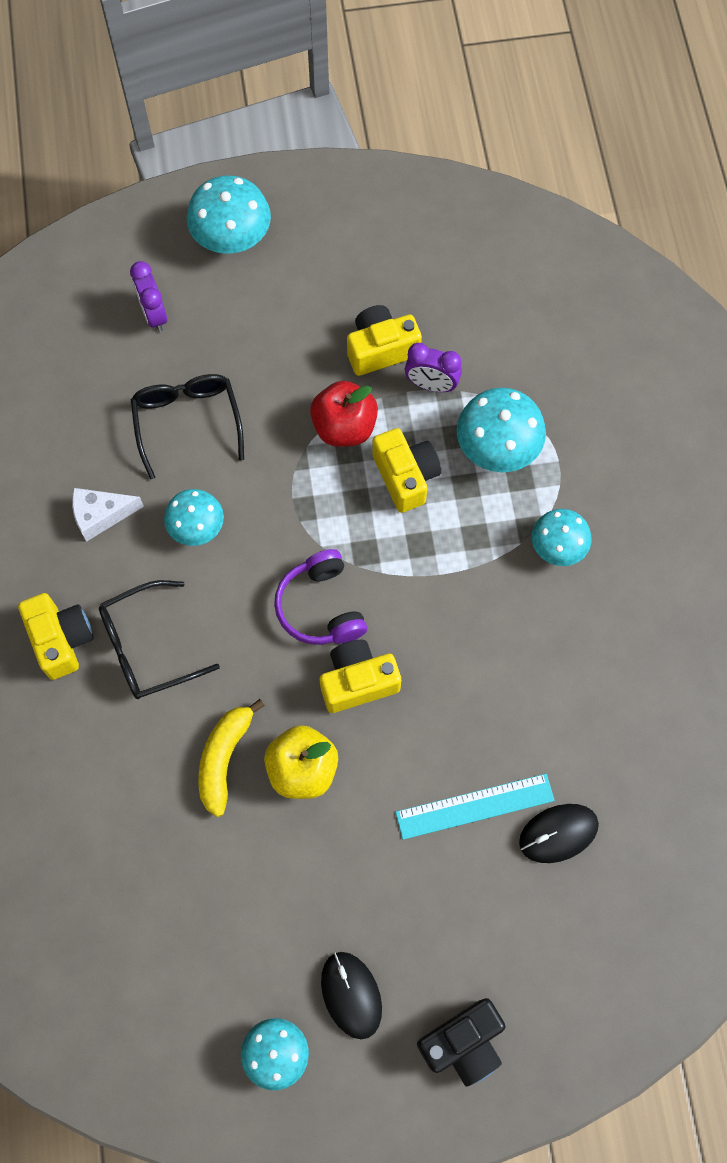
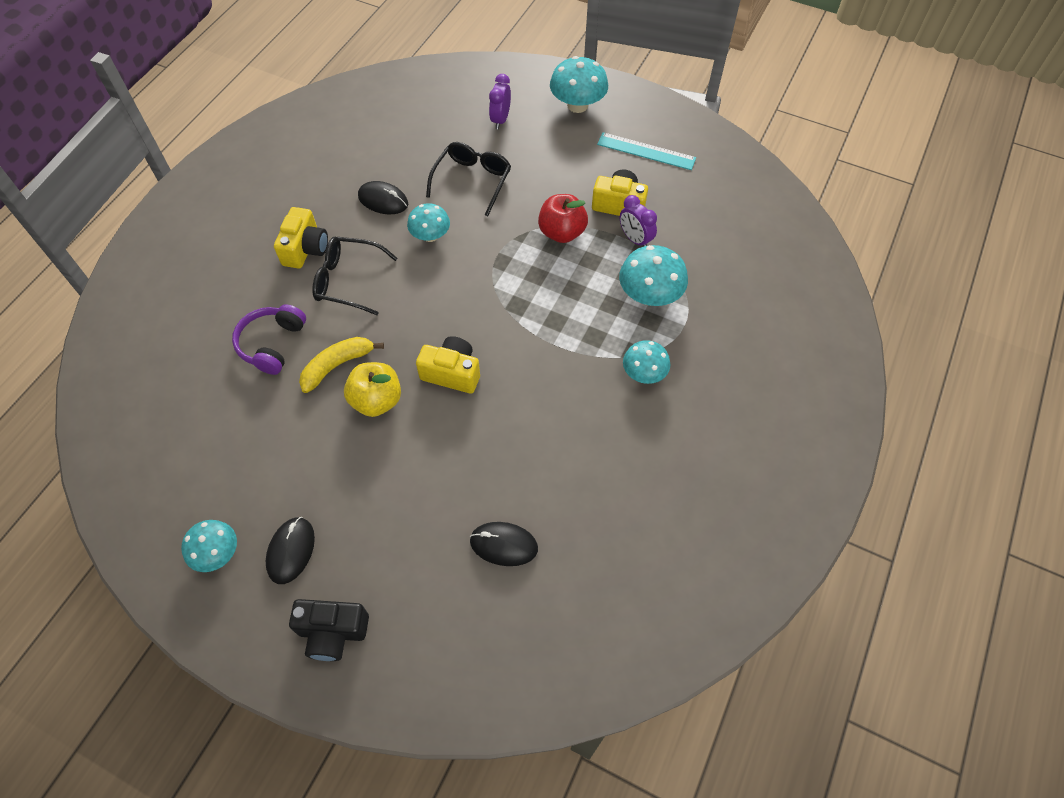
camera: 35 degrees right, 10 degrees down
(101, 515) = (383, 200): white cheese -> black mouse
(321, 607) = (465, 319): purple headphones -> purple headphones (272, 344)
(405, 476) = (577, 279): yellow camera -> none
(475, 806) = (463, 491): turquoise ruler -> turquoise ruler (646, 151)

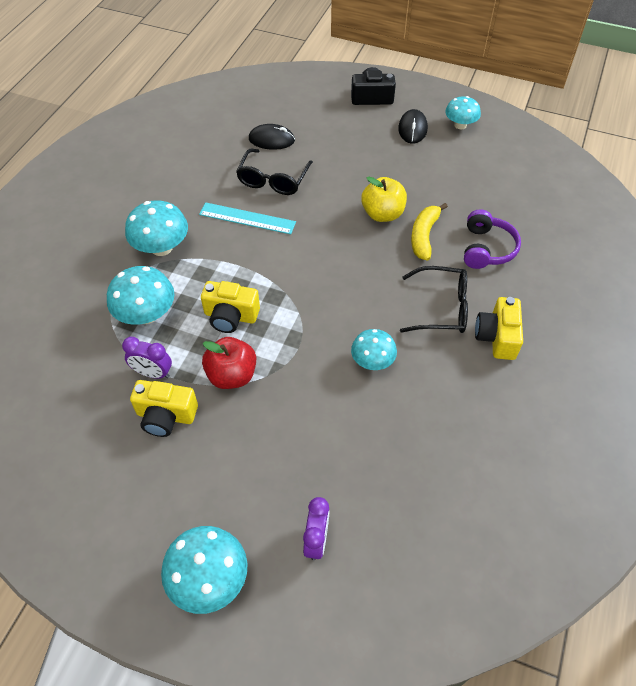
camera: 175 degrees right, 5 degrees down
(337, 365) = (424, 236): yellow banana -> yellow banana turned 150 degrees clockwise
(383, 200) = (436, 401): black mouse -> none
(452, 373) = (325, 237): yellow camera -> yellow camera (230, 316)
(472, 181) = (339, 435): black glasses -> black glasses (273, 179)
(635, 239) = (153, 373): purple clock -> purple clock turned 150 degrees clockwise
(644, 373) = (161, 247): turquoise mushroom -> turquoise mushroom, size x1.52
(646, 151) = (122, 499): turquoise ruler -> turquoise ruler (247, 218)

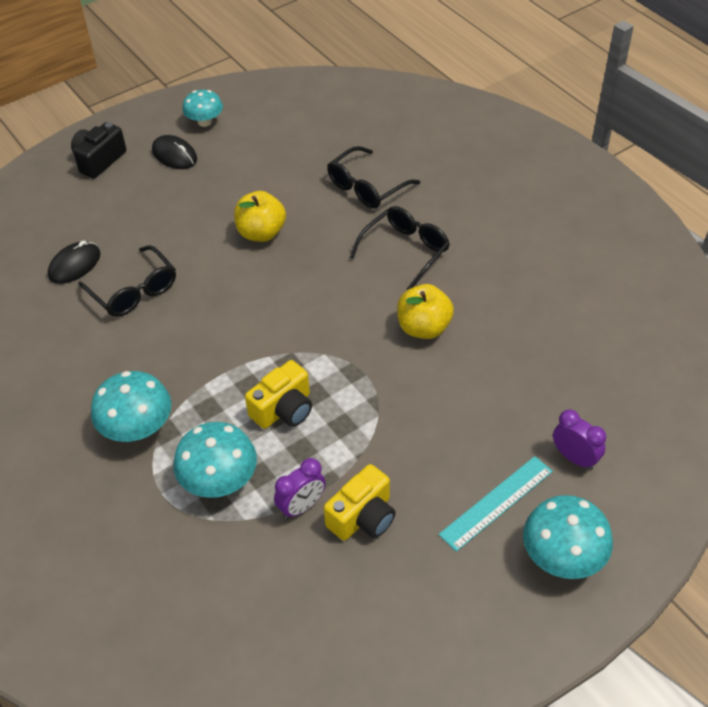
camera: 55 degrees left, 5 degrees down
(232, 375) = (356, 441): red apple -> none
(247, 218) = (166, 337): turquoise ruler -> turquoise ruler (496, 502)
(372, 361) = (423, 328): turquoise mushroom -> yellow apple
(424, 236) = (315, 219): yellow banana -> none
(486, 248) = (367, 187): purple headphones -> black glasses
(497, 337) = (464, 233): yellow camera -> none

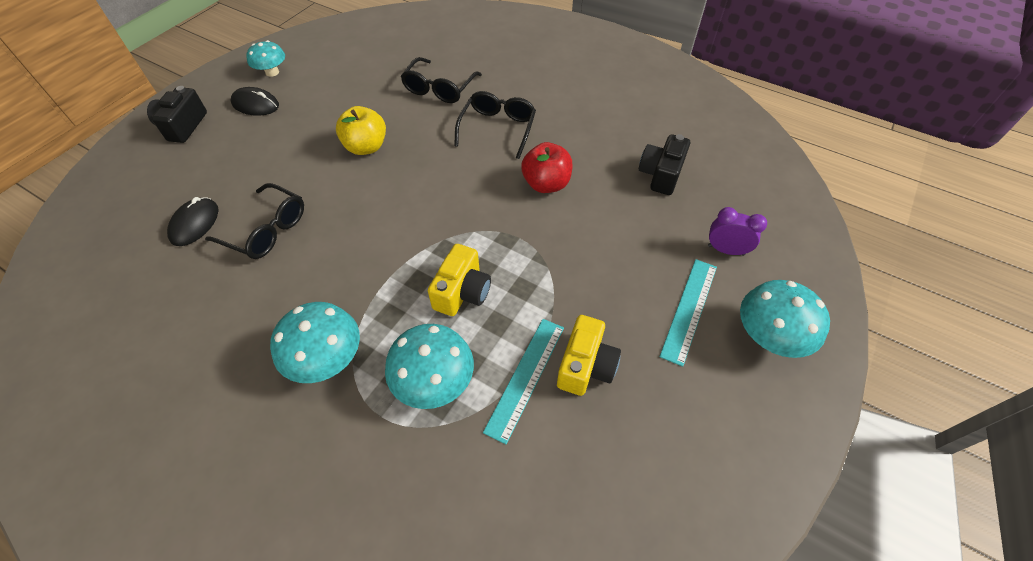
camera: 25 degrees left, 5 degrees up
(301, 506) = (525, 377): purple clock -> turquoise ruler
(423, 328) = (546, 184): yellow apple -> red apple
(554, 355) = (661, 174): none -> black camera

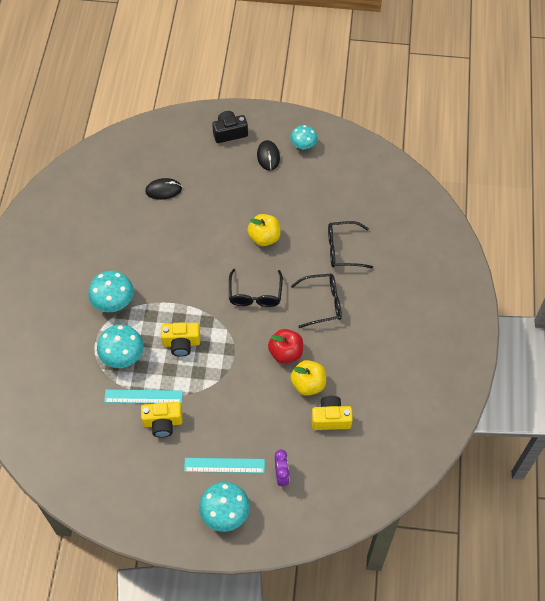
camera: 65 degrees right, 5 degrees up
(266, 230) = (176, 226): black glasses -> black glasses (255, 294)
(602, 178) = (308, 384): none -> yellow apple
(661, 174) = (331, 418): black camera -> yellow camera

